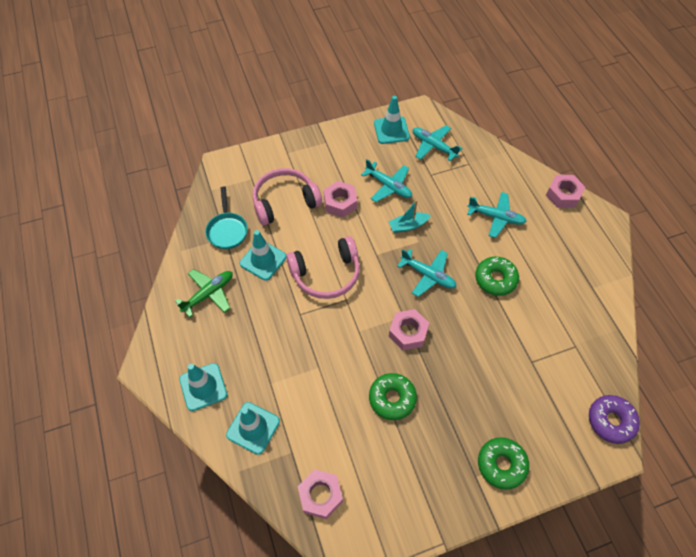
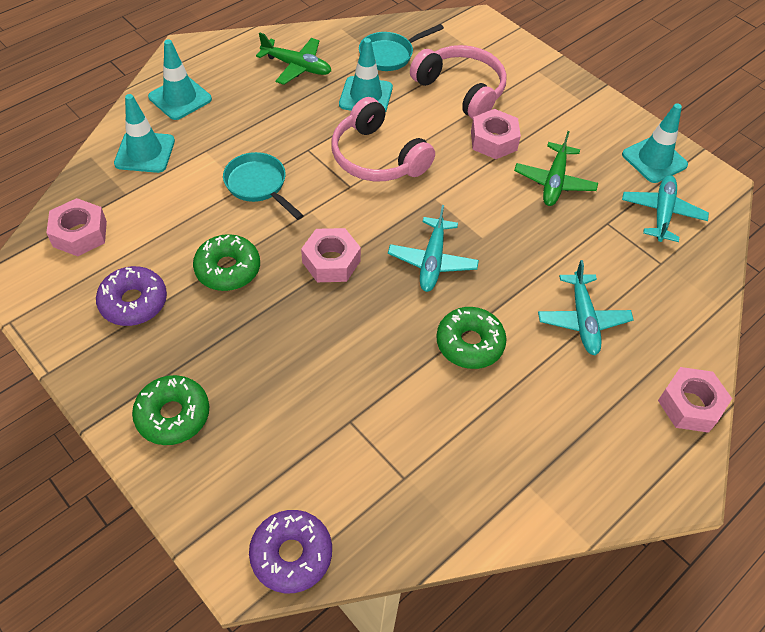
camera: 65 degrees right, 5 degrees down
(322, 356) = (258, 185): none -> turquoise pan
(388, 186) = (554, 182): turquoise plane -> green plane
(400, 469) = (134, 302): none -> purple donut
(408, 226) = (501, 219): turquoise boat -> none

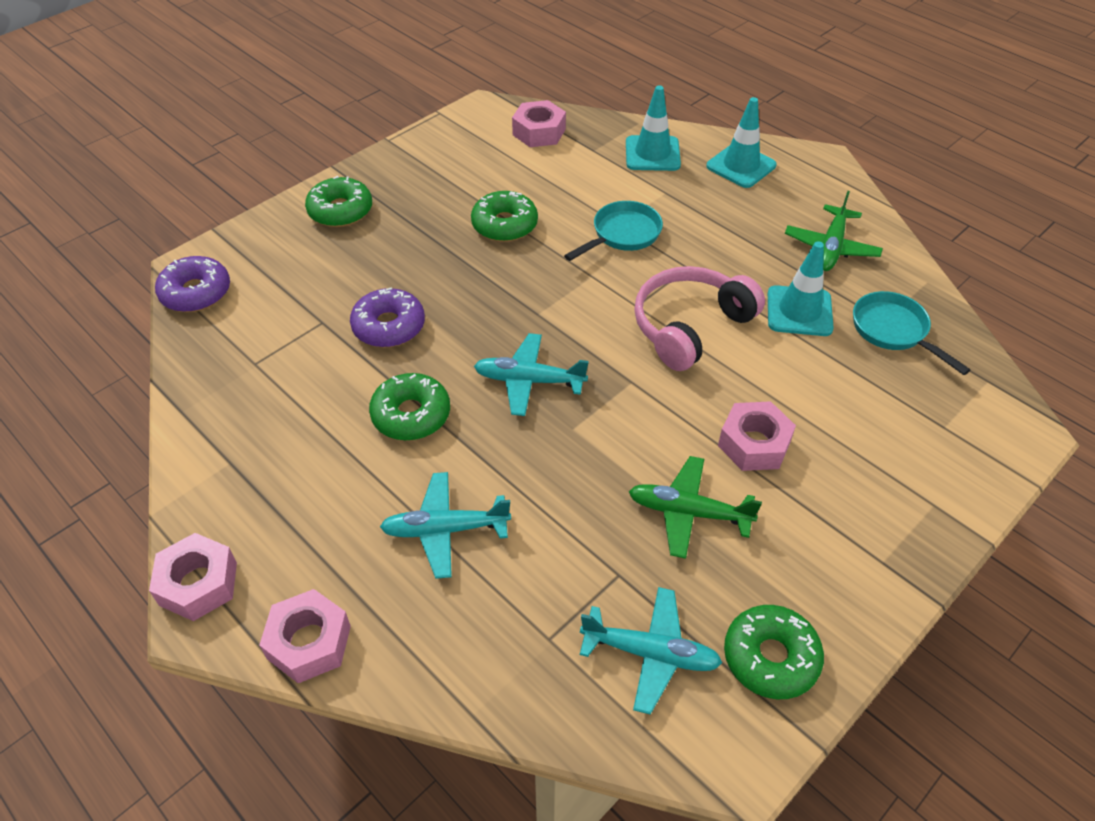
camera: 90 degrees right, 5 degrees down
(134, 302) = (461, 173): purple donut -> purple donut (389, 326)
(331, 261) = (521, 297): pink nut -> pink nut (198, 584)
(461, 90) = (848, 408): pink headphones -> none
(654, 160) = (770, 657): turquoise traffic cone -> green donut

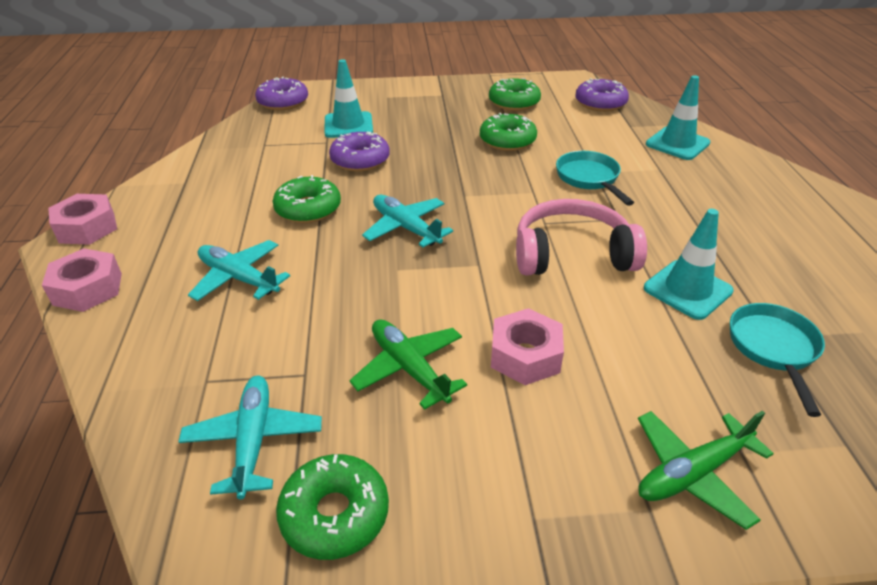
camera: 40 degrees right, 10 degrees down
(340, 211) = (413, 96): green donut -> green donut (514, 102)
(539, 132) = (600, 103): pink nut -> purple donut
(622, 234) = (589, 179): turquoise pan -> turquoise pan turned 105 degrees counterclockwise
(651, 653) = (254, 440): turquoise plane -> turquoise plane turned 150 degrees counterclockwise
(741, 166) = (751, 177): turquoise traffic cone -> turquoise traffic cone (348, 125)
(831, 247) = (777, 262): green plane -> green plane (692, 473)

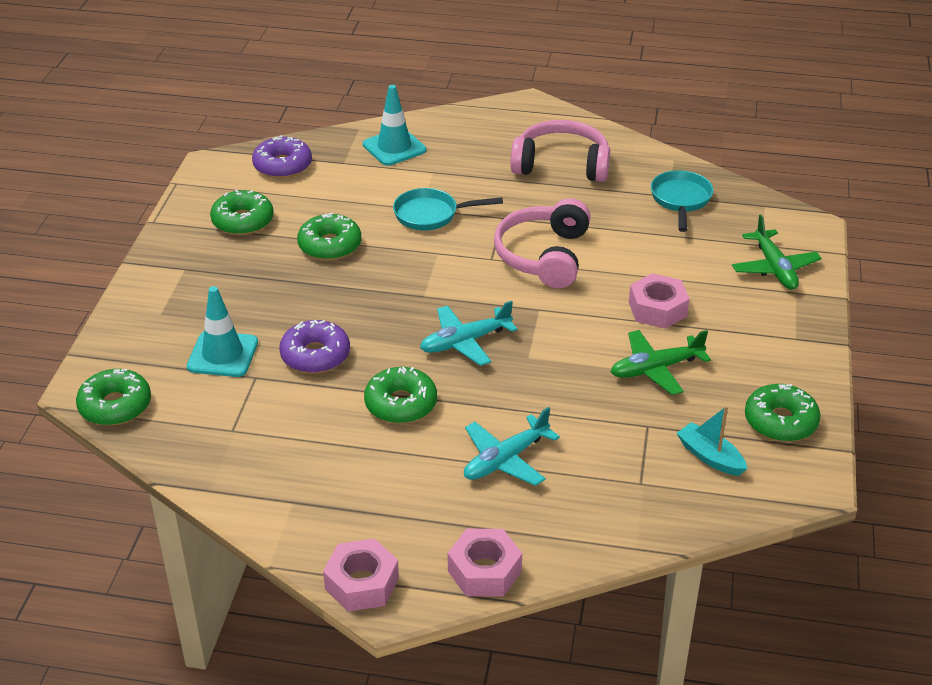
camera: 75 degrees left, 0 degrees up
(254, 440) = (710, 457): turquoise plane -> turquoise boat
(283, 102) = (115, 406): purple donut -> green donut
(687, 290) = (608, 214): turquoise traffic cone -> none
(751, 242) = (561, 165): none -> pink headphones
(773, 349) = (680, 200): turquoise pan -> turquoise pan turned 75 degrees clockwise

